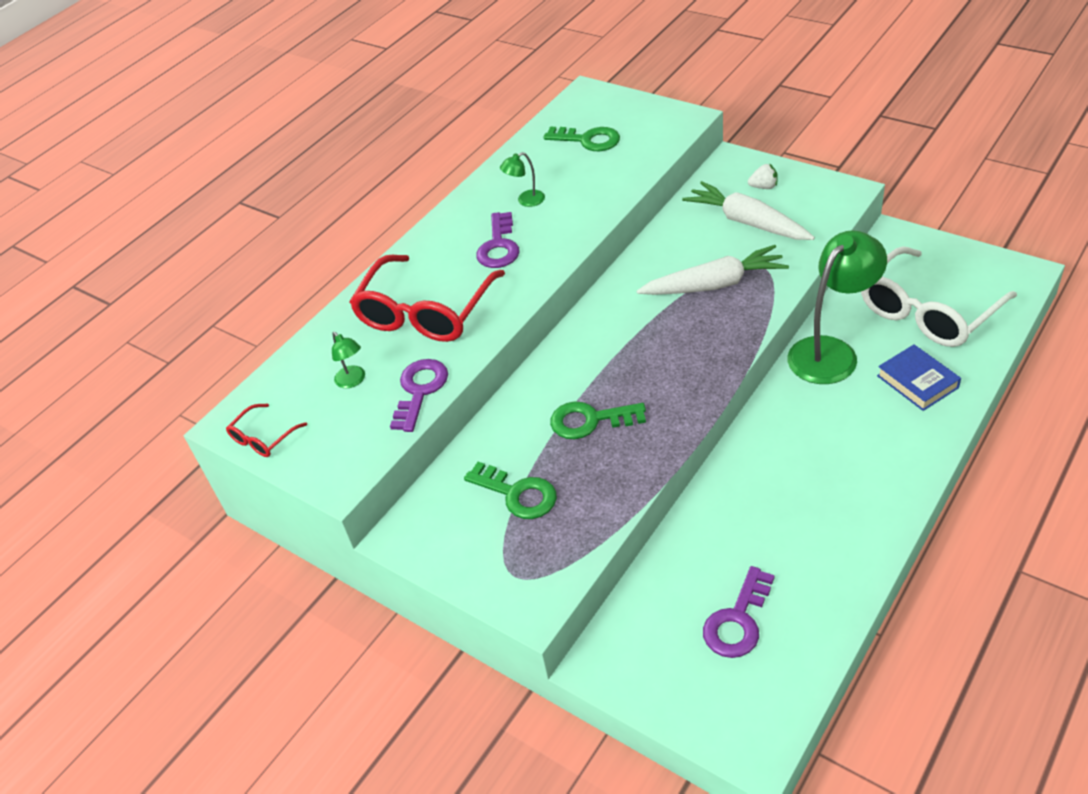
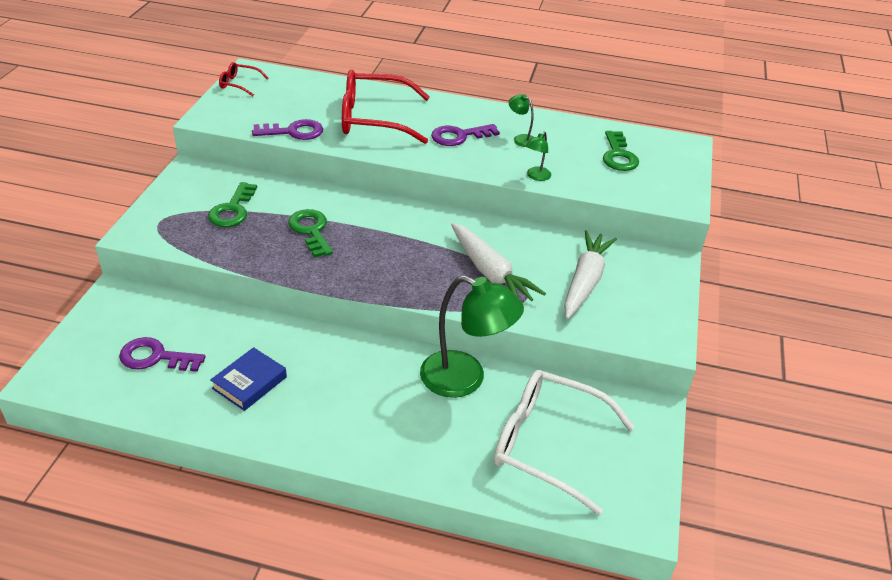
camera: 60 degrees right, 5 degrees down
(353, 381) = (297, 105): green lamp -> green lamp (536, 176)
(763, 187) = (643, 285): white strawberry -> none
(917, 382) = (444, 443): blue book -> blue book (249, 383)

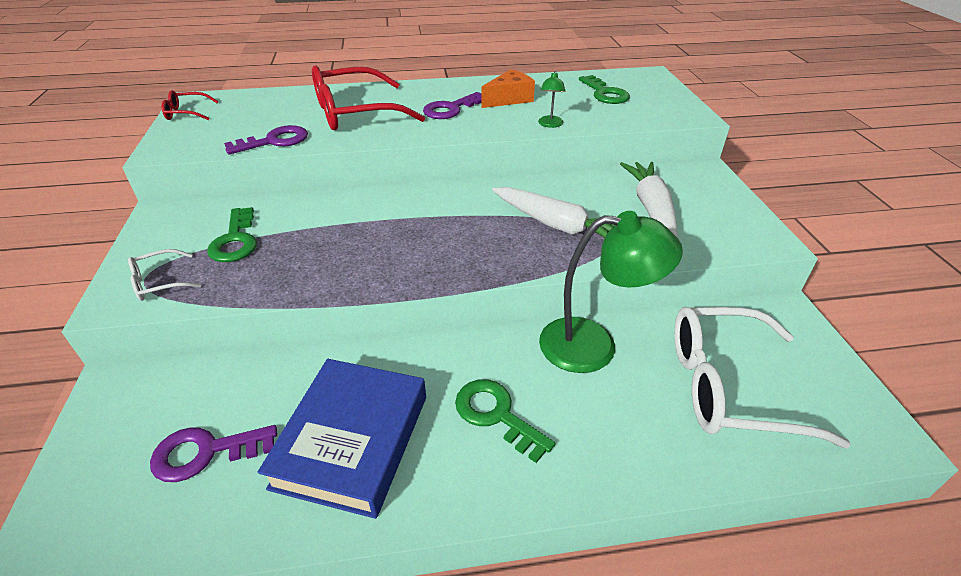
camera: 20 degrees left, 0 degrees up
(167, 228) = (159, 282): none -> white glasses
(249, 383) = (352, 440): blue book -> blue book, size x1.77
(311, 230) = (341, 237): green key -> green key (496, 415)
(520, 139) = (509, 99): green lamp -> orange cheese

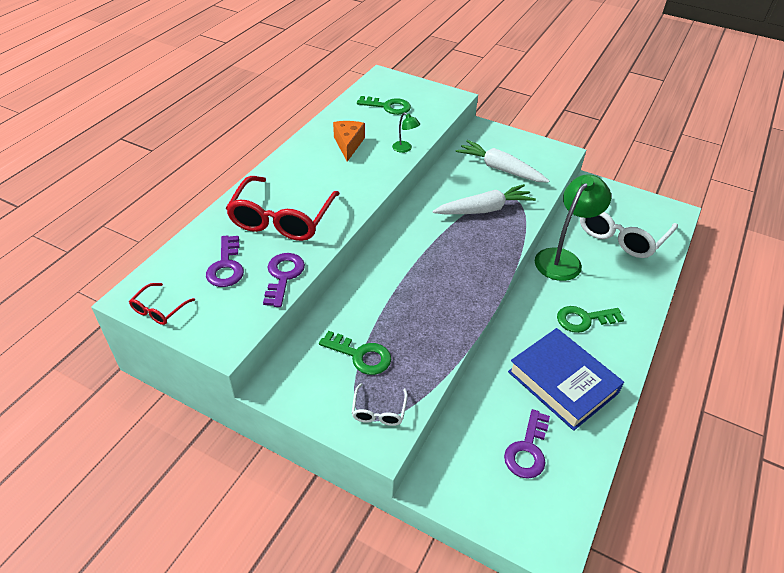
camera: 55 degrees left, 5 degrees up
(451, 109) = (332, 175): purple key -> purple key (226, 266)

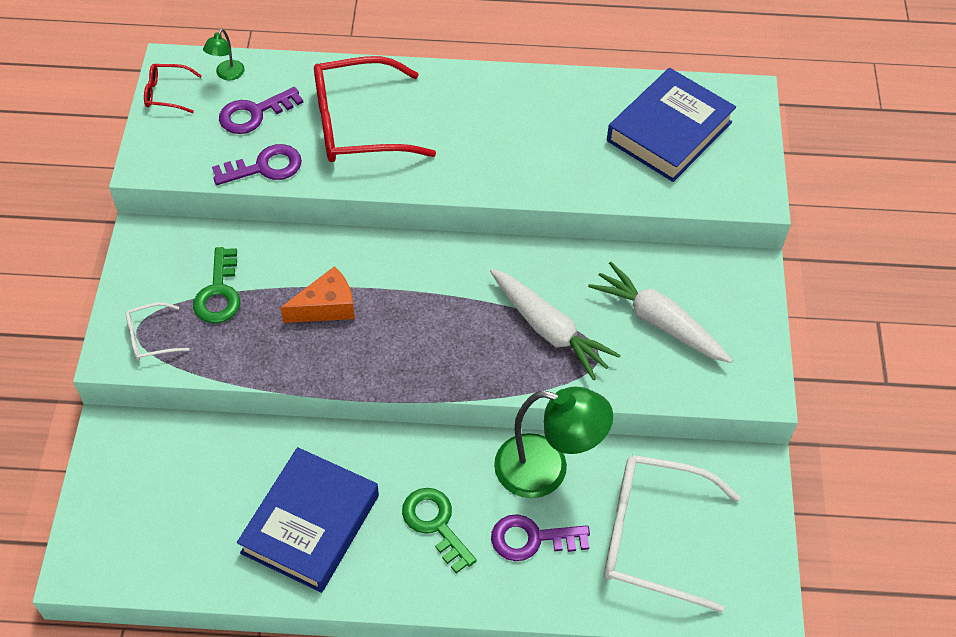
camera: 65 degrees right, 10 degrees up
(348, 144) = (546, 125): orange cheese -> orange cheese (326, 307)
(388, 107) = (669, 131): green key -> blue book
(405, 149) = (578, 186): green lamp -> green lamp (227, 74)
(500, 169) = (658, 321): white carrot -> white carrot turned 60 degrees counterclockwise
(527, 450) = (192, 511): purple key -> purple key (532, 539)

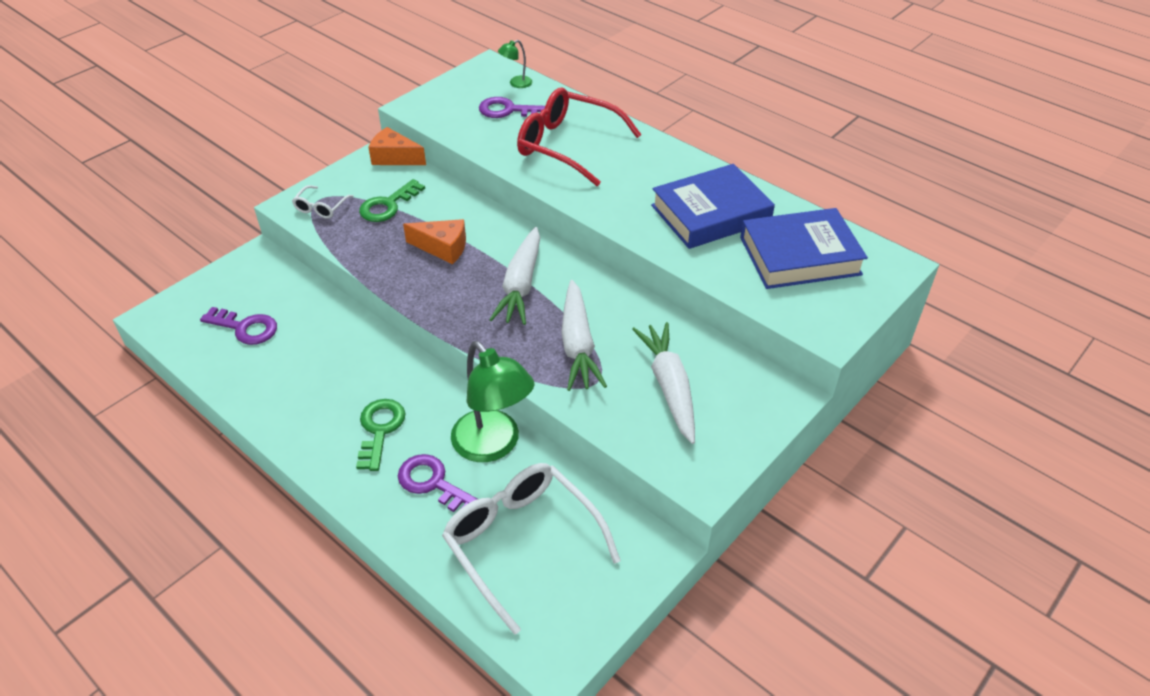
camera: 40 degrees right, 10 degrees down
(150, 337) = (321, 207): white glasses -> white glasses turned 90 degrees counterclockwise
(162, 232) = (394, 157): none -> orange cheese
(167, 93) = (468, 77): red glasses -> none
(265, 167) = (480, 140): purple key -> purple key (245, 328)
(310, 524) = (304, 378): blue book -> blue book (710, 214)
(440, 301) = (521, 285): none -> white carrot

